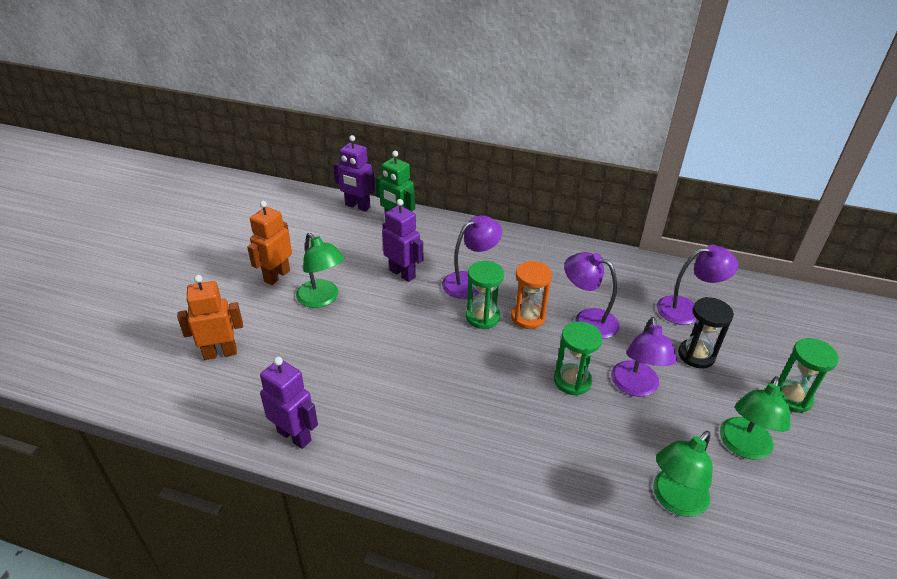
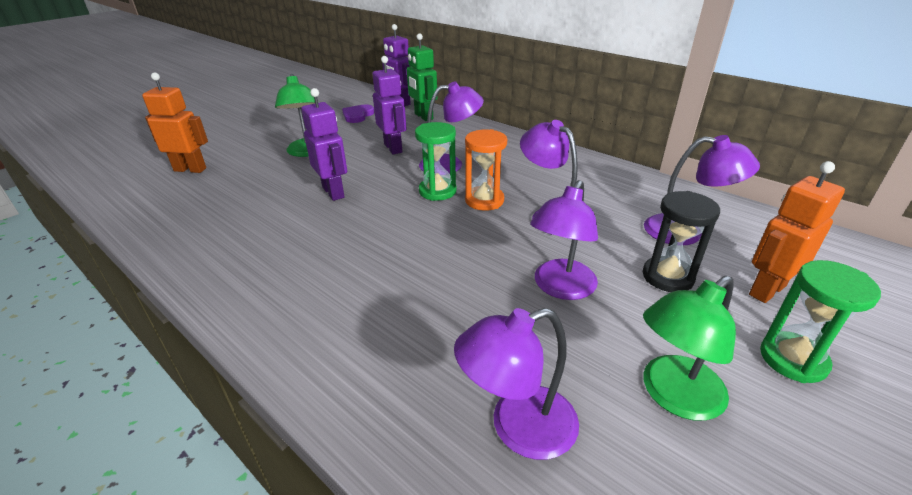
camera: 25 degrees right, 5 degrees down
(276, 276) = (289, 132): orange robot -> orange robot (766, 290)
(294, 435) = (175, 237): purple robot -> purple robot (334, 192)
(328, 235) = (357, 115): none -> purple heart
(572, 381) = (486, 263): green hourglass -> none
(674, 500) = (518, 427): green lamp -> purple lamp

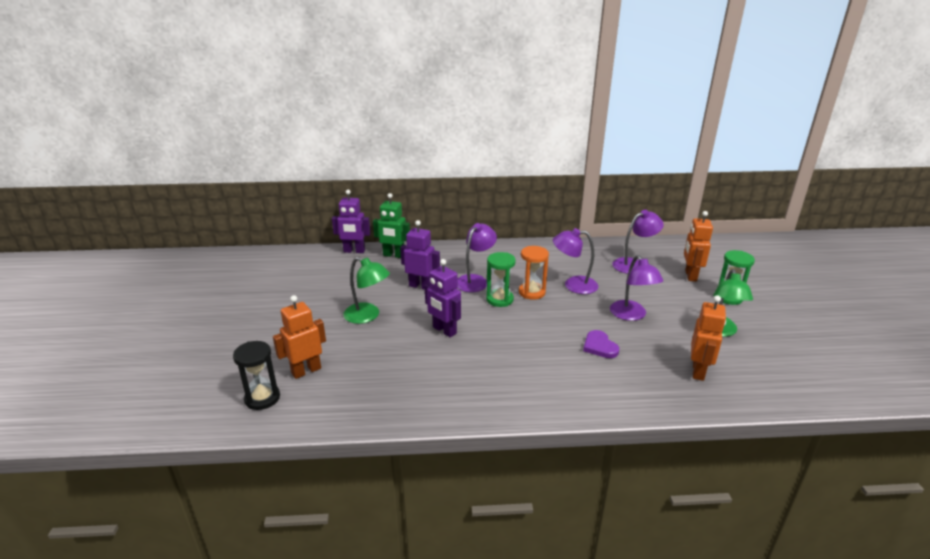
camera: 45 degrees left, 5 degrees down
(334, 192) = (444, 330): purple robot -> purple robot turned 150 degrees counterclockwise
(357, 115) = (343, 274): purple heart -> purple heart (599, 346)
(518, 427) = (698, 371): purple lamp -> orange robot
(667, 277) = (656, 288): black hourglass -> black hourglass (262, 398)

